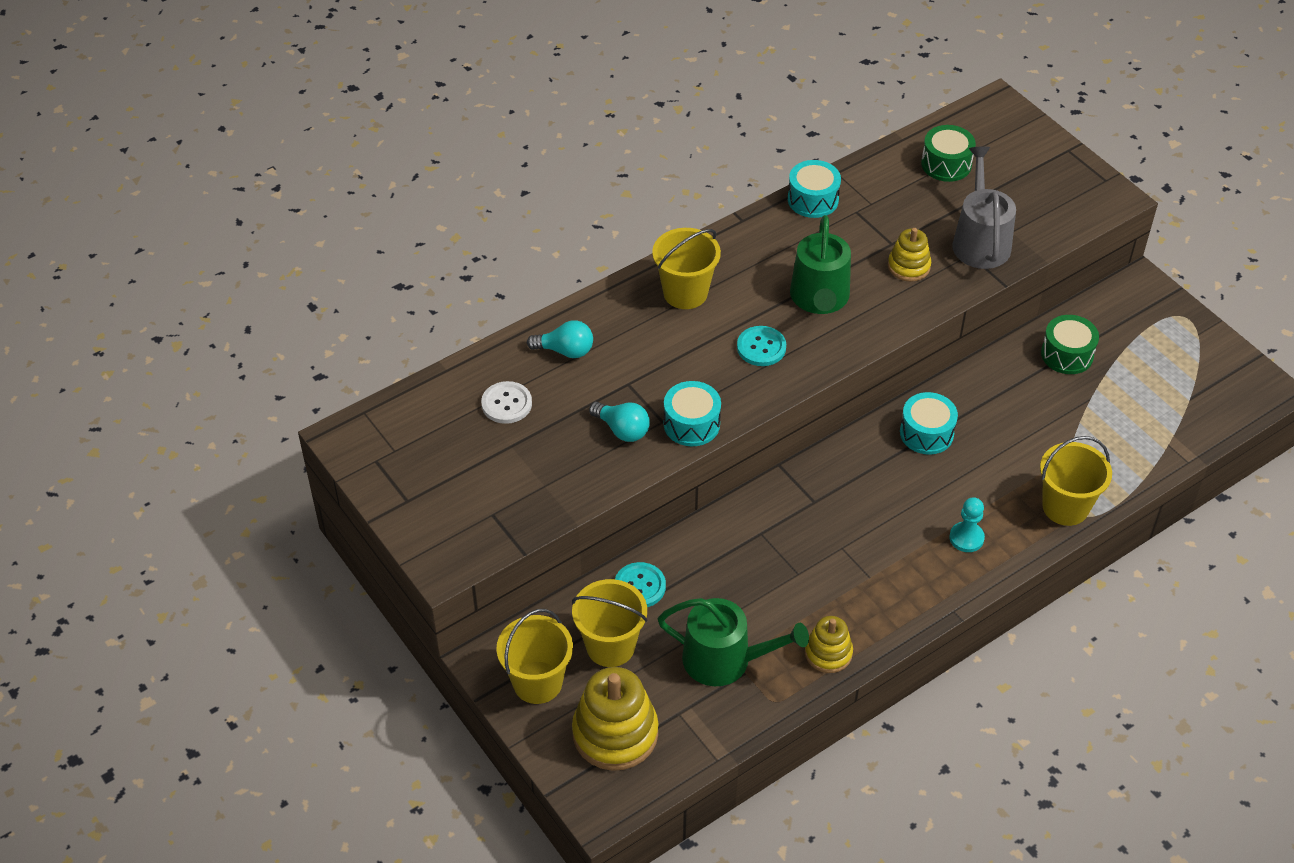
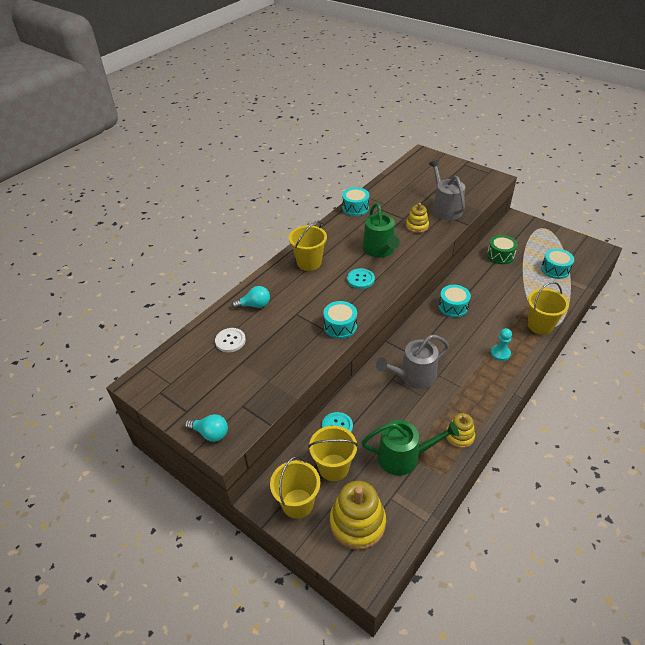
camera: 15 degrees left, 5 degrees down
(622, 430) = (302, 339): turquoise light bulb -> turquoise light bulb (210, 433)
(799, 538) = (413, 376): none -> grey watering can
(946, 164) = (411, 181): green drum -> none
(1156, 409) = (555, 269): none -> turquoise drum

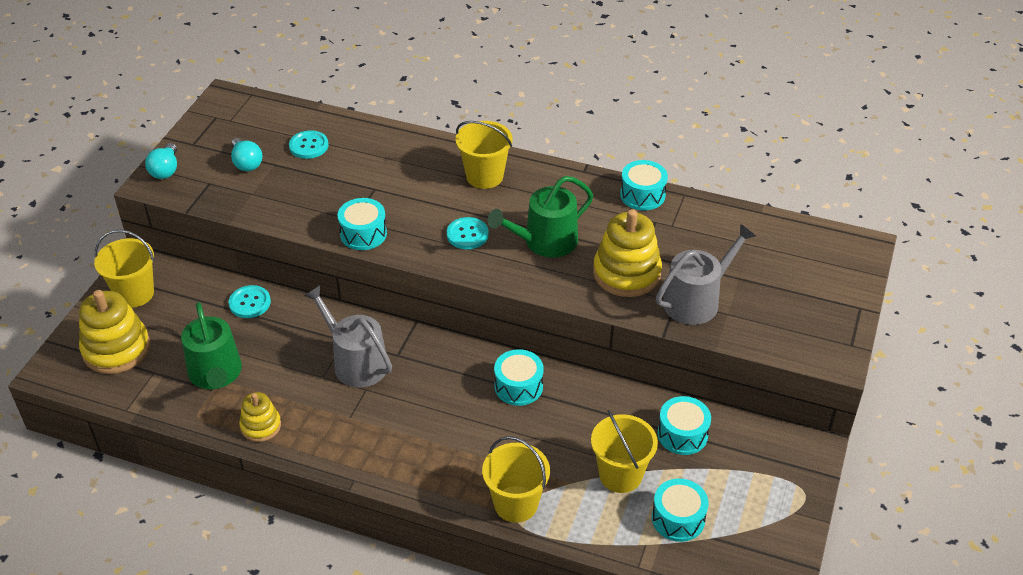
camera: 70 degrees right, 0 degrees up
(230, 341) = (308, 146): white button -> turquoise button
(254, 305) = (378, 149): turquoise light bulb -> turquoise light bulb (246, 163)
(333, 467) = (188, 313): yellow bucket -> yellow bucket (620, 475)
(417, 226) = (626, 273): yellow stacking toy -> yellow stacking toy, size x1.74
(500, 255) = (682, 434): green drum -> turquoise drum
(500, 353) = (432, 456): turquoise pawn -> none

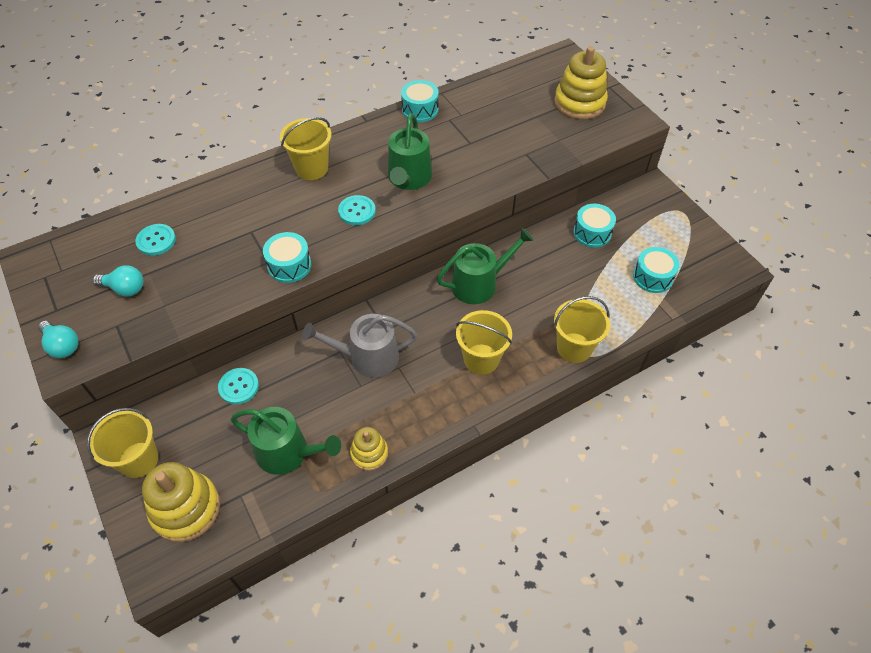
camera: 50 degrees left, 10 degrees up
(518, 386) = (479, 283): turquoise drum -> green watering can
(620, 475) = (597, 281): yellow bucket -> yellow bucket (481, 359)
(626, 273) = (479, 160): yellow stacking toy -> yellow stacking toy (579, 103)
(696, 300) = (535, 145): grey watering can -> none

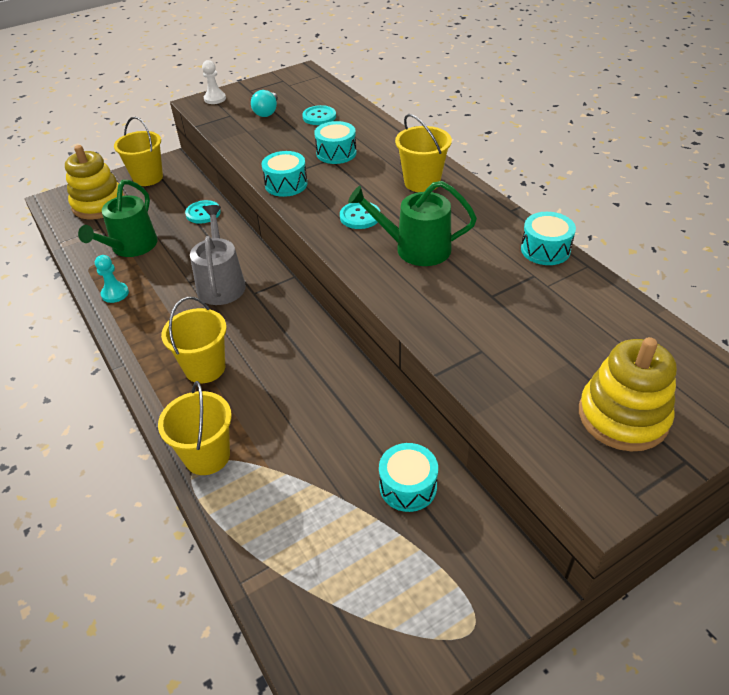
camera: 90 degrees right, 10 degrees down
(62, 346) = (215, 99): turquoise light bulb -> white pawn
(369, 453) = (115, 293): yellow stacking toy -> turquoise pawn
(479, 283) = (313, 363): green watering can -> none
(652, 277) = (322, 563): turquoise drum -> turquoise drum (336, 153)

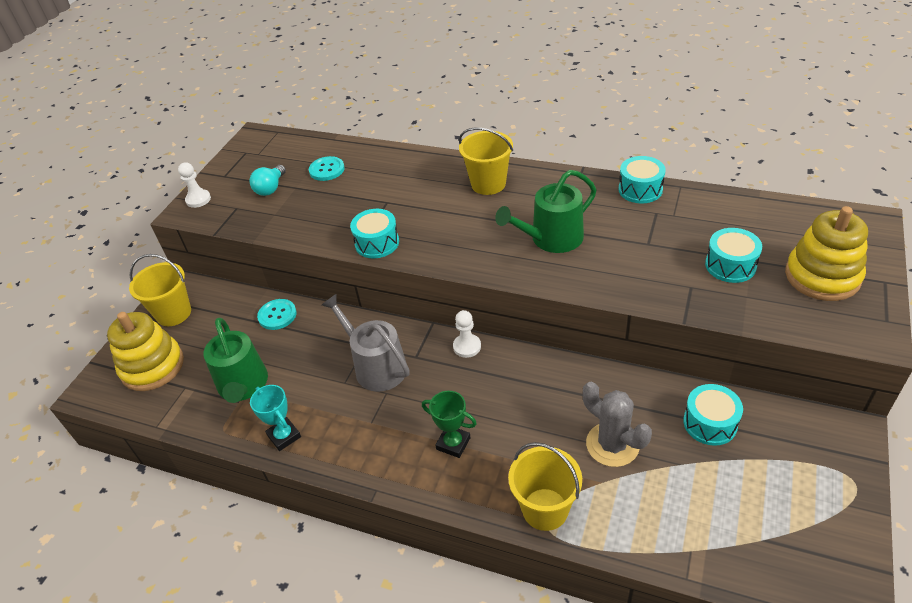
camera: 35 degrees left, 0 degrees up
(115, 293) = (284, 436): turquoise pawn -> turquoise trophy
(205, 368) = (453, 443): yellow bucket -> green trophy
(267, 112) = (270, 188): turquoise light bulb -> turquoise light bulb turned 45 degrees clockwise
(296, 307) = (467, 346): none -> white pawn
(310, 447) = (612, 444): none -> grey cactus
(336, 153) = (385, 194): turquoise drum -> turquoise drum (730, 265)
(360, 216) = (476, 237): turquoise button -> none

